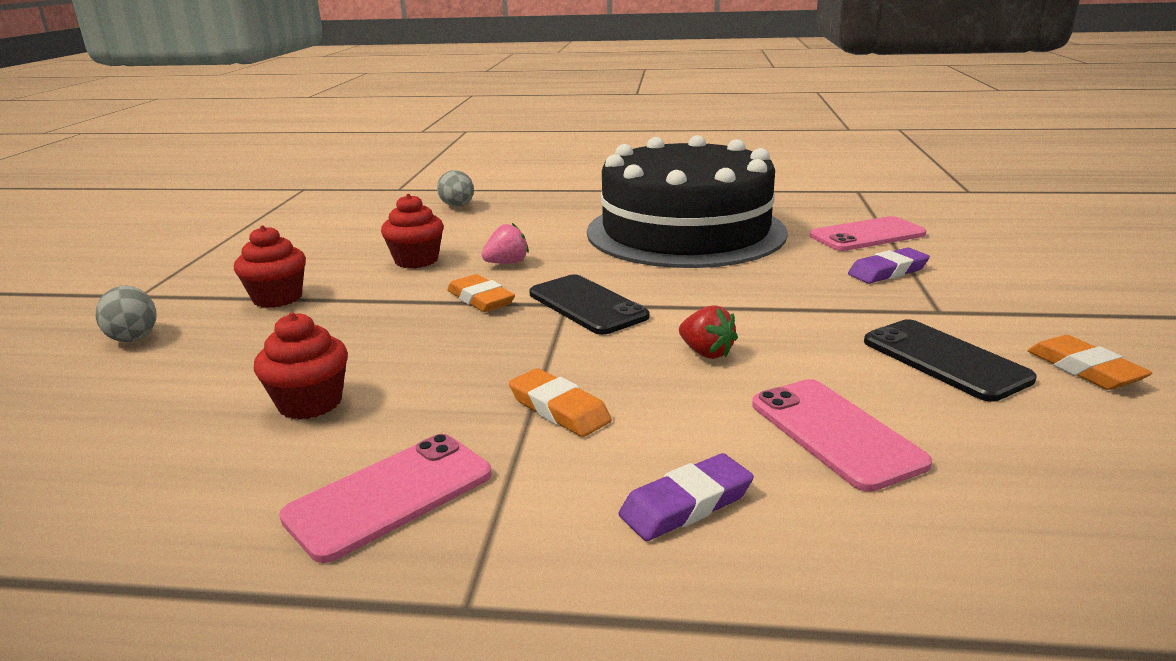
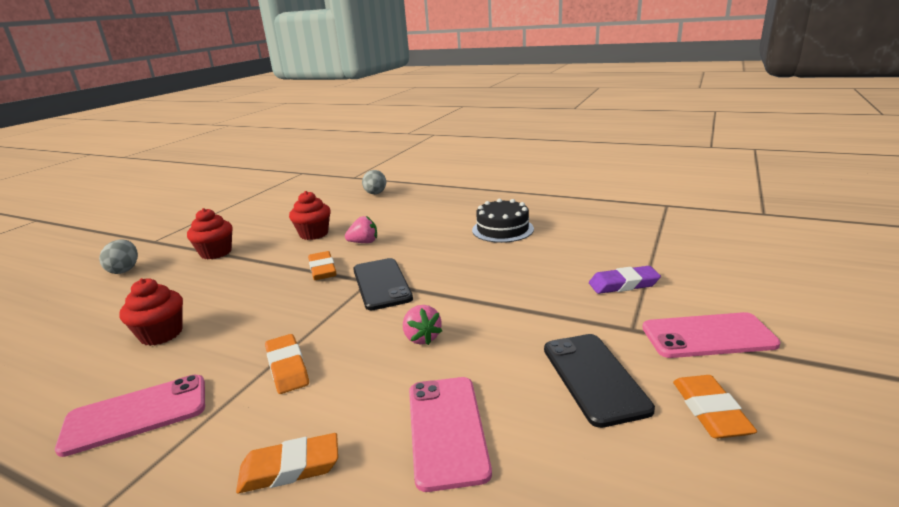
camera: 20 degrees right, 0 degrees up
(685, 231) = (502, 229): black cake -> black cake, size x0.42
(686, 504) = (290, 468): purple eraser -> orange eraser
(706, 353) = (422, 338): red strawberry -> pink strawberry
(867, 235) = (637, 248): pink phone -> pink phone (708, 336)

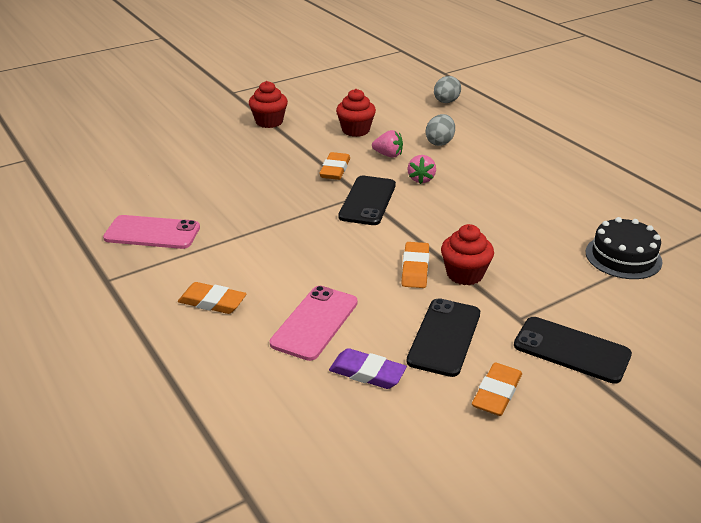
camera: 30 degrees right, 10 degrees up
(124, 270) = (198, 114): grey egg -> grey egg (439, 142)
(161, 334) = (194, 181): red cupcake -> red cupcake (465, 274)
(287, 367) = (253, 240): orange eraser -> orange eraser (415, 268)
(422, 338) = (356, 257): pink strawberry -> pink strawberry (421, 179)
(502, 229) = (521, 187): black cake -> black cake (623, 257)
(623, 284) = (562, 282): purple eraser -> purple eraser (367, 373)
(708, 336) = (571, 350): pink phone -> black phone

